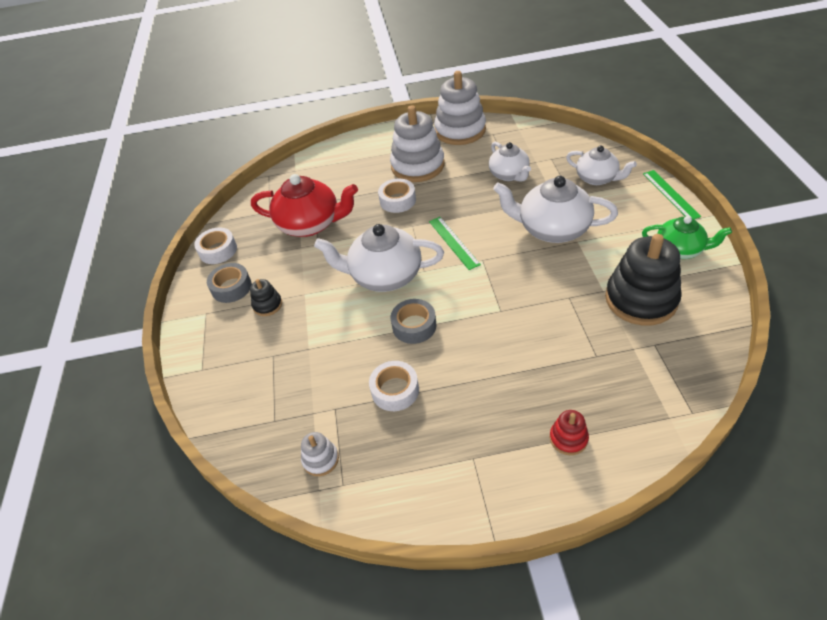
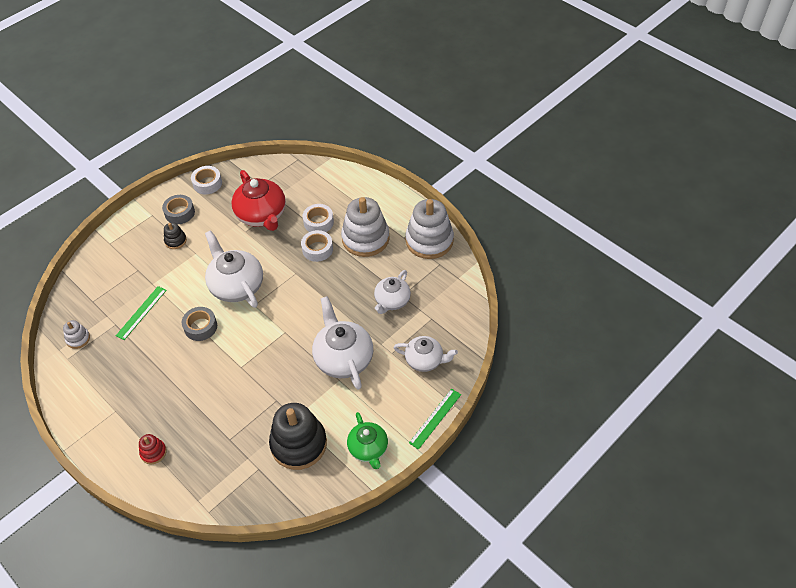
camera: 50 degrees right, 5 degrees up
(395, 390) = (144, 346): white tape -> white tape (318, 222)
(453, 242) = (292, 306): green ruler -> green ruler (141, 312)
(597, 178) = (425, 360): white teapot -> white teapot turned 75 degrees counterclockwise

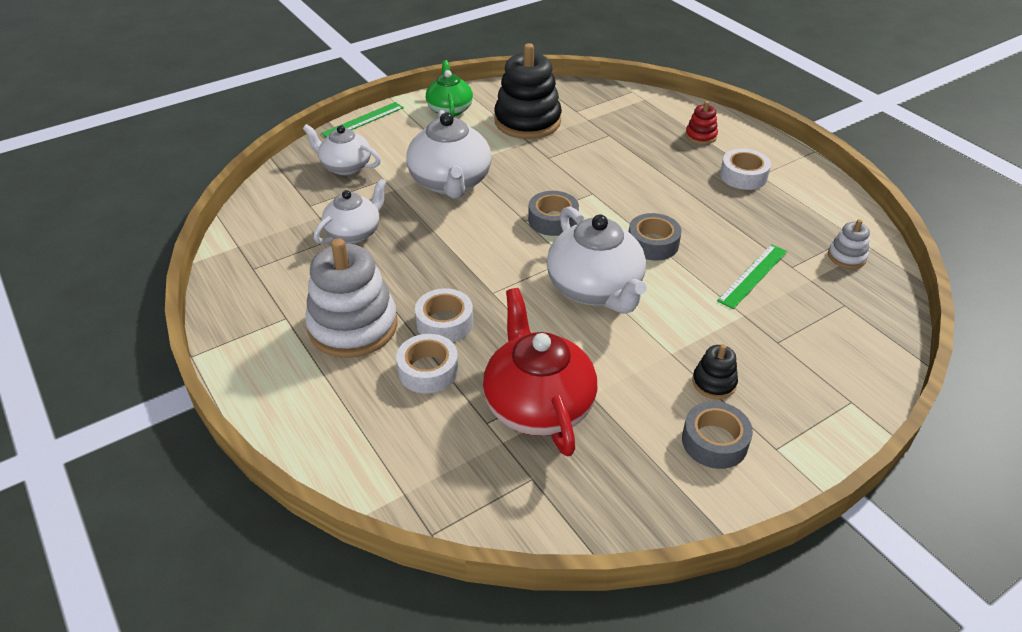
camera: 170 degrees left, 10 degrees down
(207, 183) = (657, 505): white tape -> white tape (743, 176)
(266, 335) = (553, 220): none -> grey tape
(429, 240) = (246, 305): white stacking toy -> none

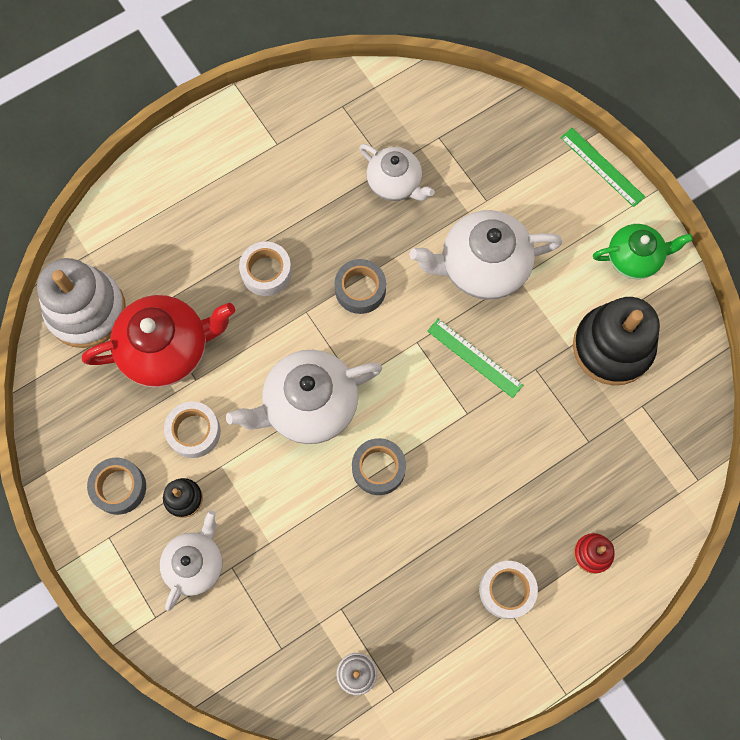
camera: 90 degrees right, 30 degrees up
(345, 167) = (508, 160): white teapot -> white teapot (195, 563)
(353, 326) = (264, 198): white stacking toy -> white stacking toy (86, 310)
(428, 370) = (209, 262): white tape -> white tape (194, 432)
(553, 220) = (417, 370): grey tape -> grey tape (360, 289)
(753, 276) = (326, 564): green ruler -> green ruler (474, 358)

